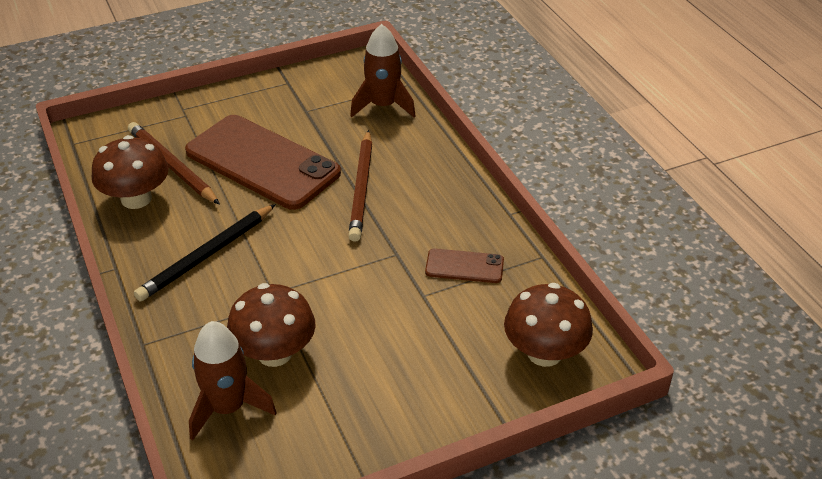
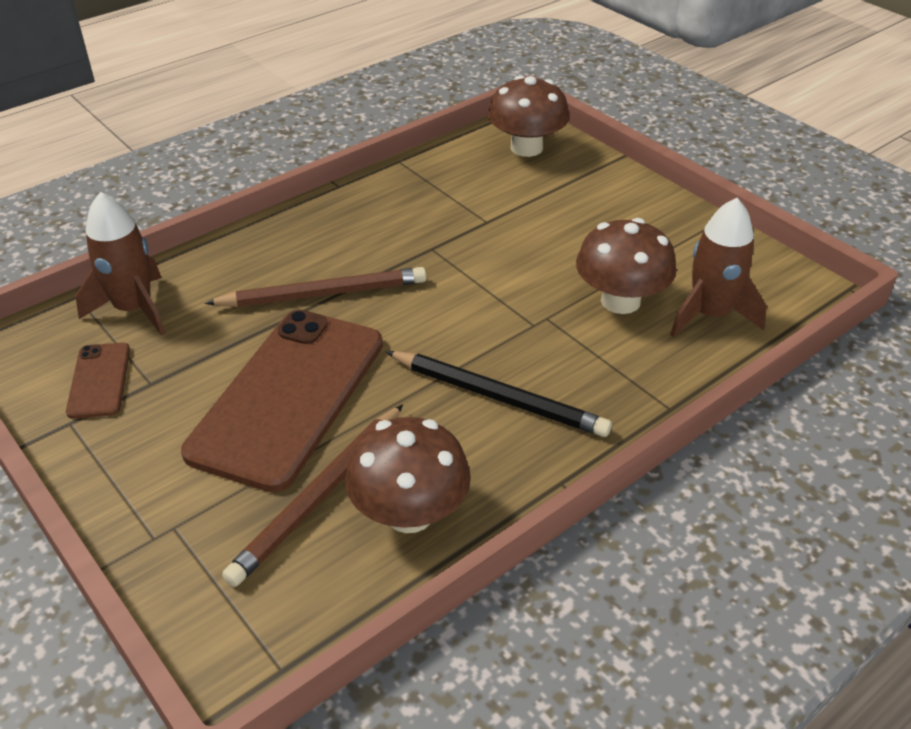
camera: 105 degrees left, 0 degrees up
(464, 266) = (433, 202): brown phone -> brown phone (99, 380)

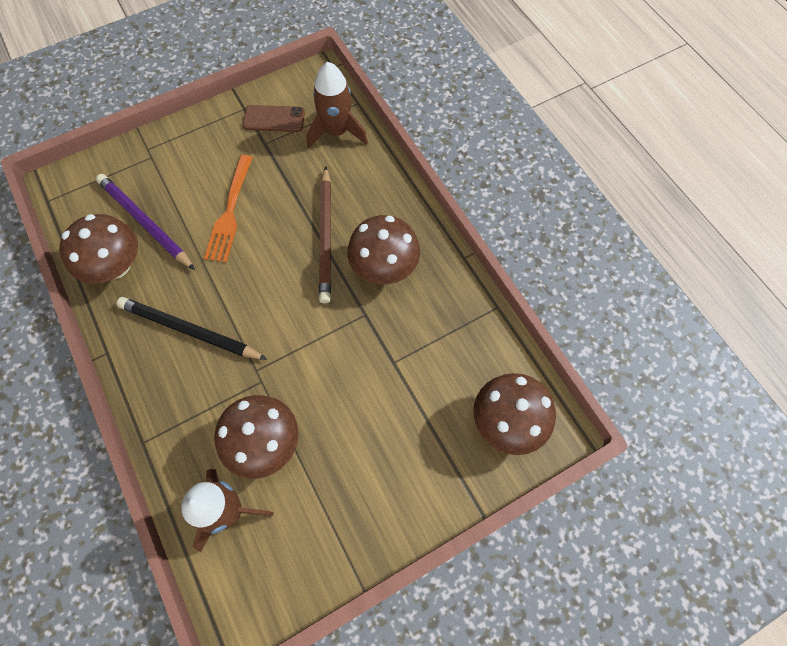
camera: 100 degrees right, 25 degrees up
(288, 396) = (230, 211): brown phone -> orange fork
(319, 496) = (145, 223): brown pencil -> purple pencil
(362, 241) = (384, 267): none -> brown mushroom
(498, 397) = (190, 330): black pencil -> black pencil turned 75 degrees clockwise

